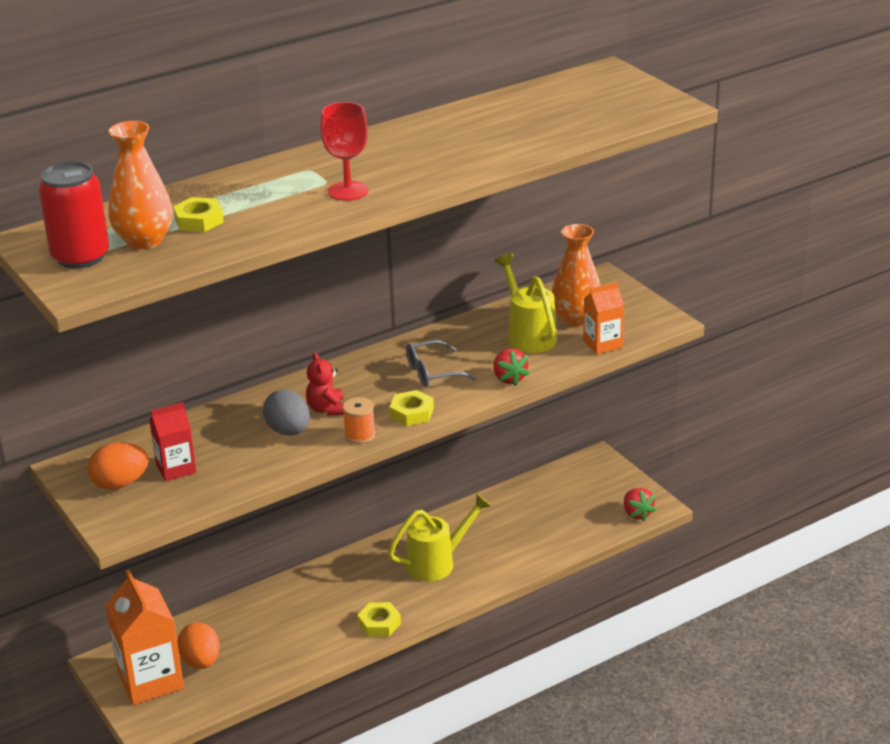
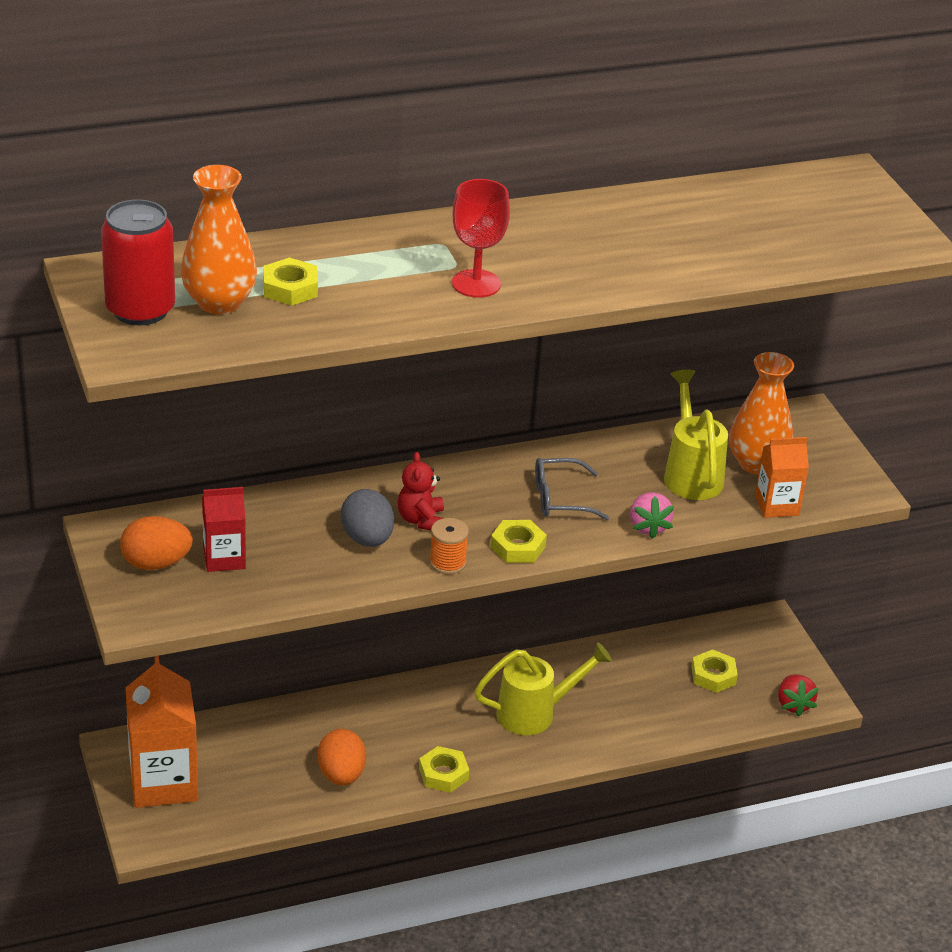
camera: 10 degrees right, 5 degrees up
(201, 662) = (226, 773): orange egg -> orange egg (341, 775)
(509, 378) = (648, 527): red strawberry -> pink strawberry
(568, 506) = (713, 676): none -> yellow nut

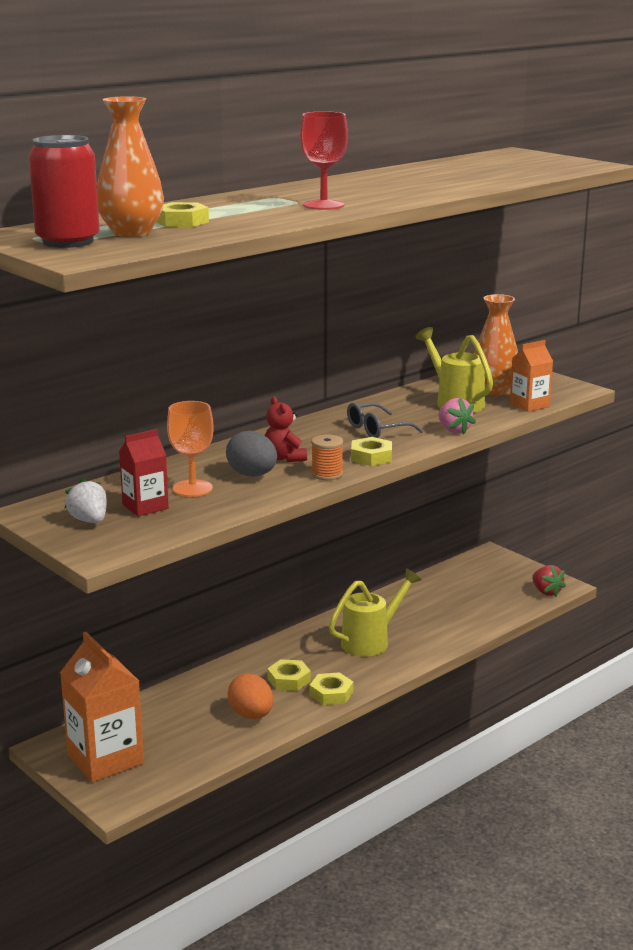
camera: 20 degrees left, 15 degrees down
(156, 563) = (89, 520): orange egg -> white strawberry
(290, 543) = (192, 488): none -> orange goblet
(713, 676) = (479, 590): yellow nut -> yellow nut (289, 680)

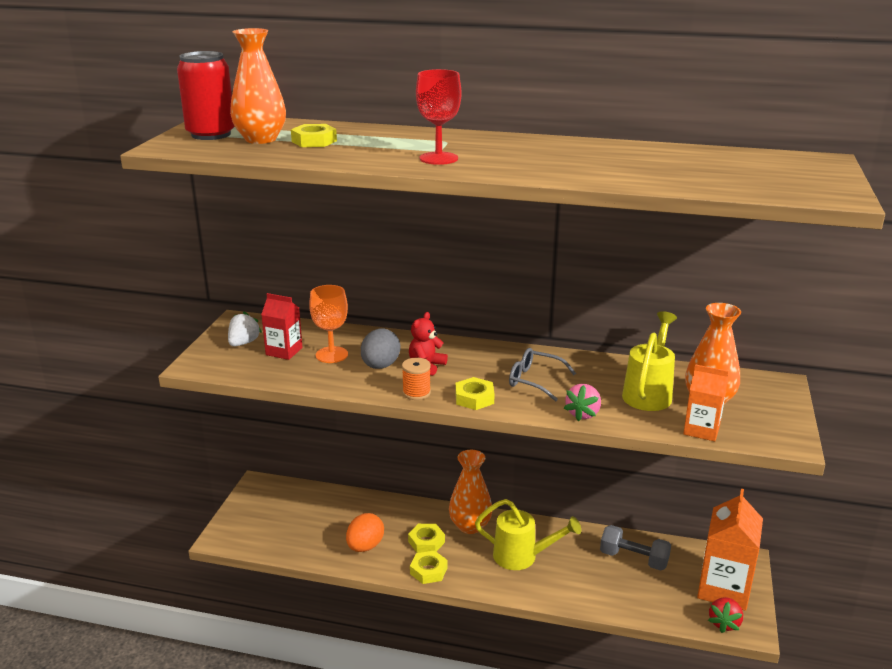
camera: 55 degrees right, 5 degrees up
(105, 759) = (262, 511): orange carton -> orange carton (724, 589)
(296, 649) = (470, 526): none -> orange vase
(435, 595) = (633, 559): none -> grey dumbbell

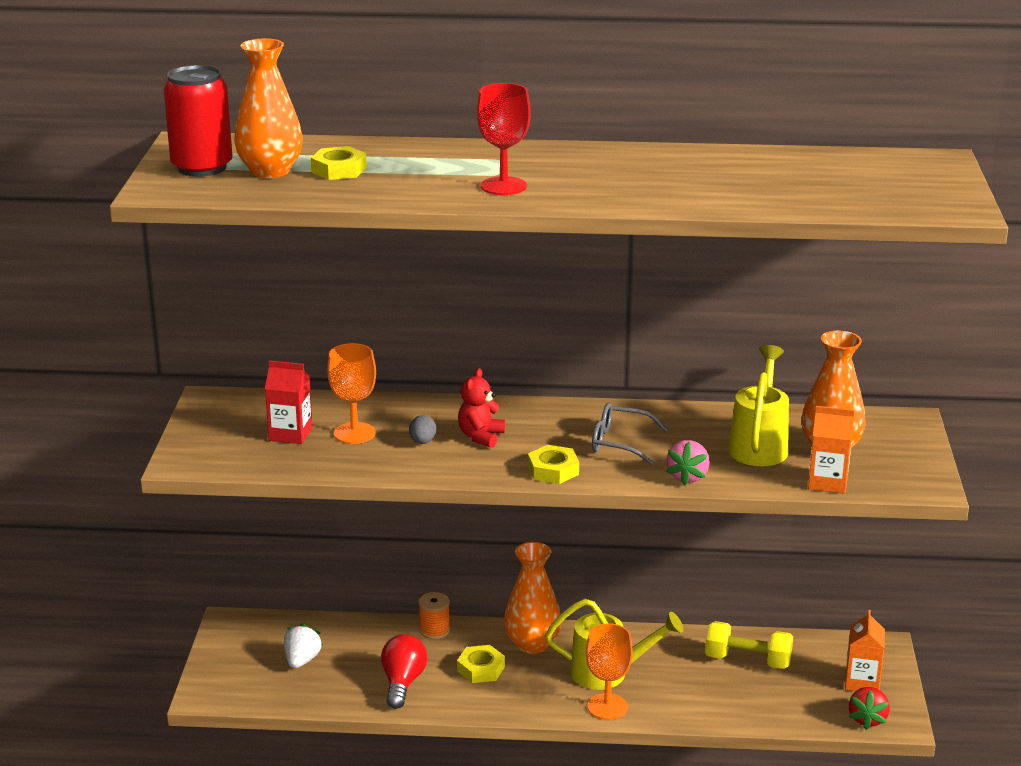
camera: 10 degrees left, 0 degrees up
(243, 343) = (232, 428): white strawberry -> white strawberry (302, 660)
(365, 546) = (402, 683): orange egg -> red light bulb
(380, 366) = (422, 442): grey egg -> grey egg, size x0.56
(416, 393) = (480, 470): orange spool -> orange spool (434, 630)
(428, 571) = (493, 702): yellow nut -> none
(515, 585) = (607, 707): none -> orange goblet
(633, 559) = (747, 660): grey dumbbell -> yellow dumbbell
(724, 589) = (862, 682): orange carton -> orange carton, size x0.57

